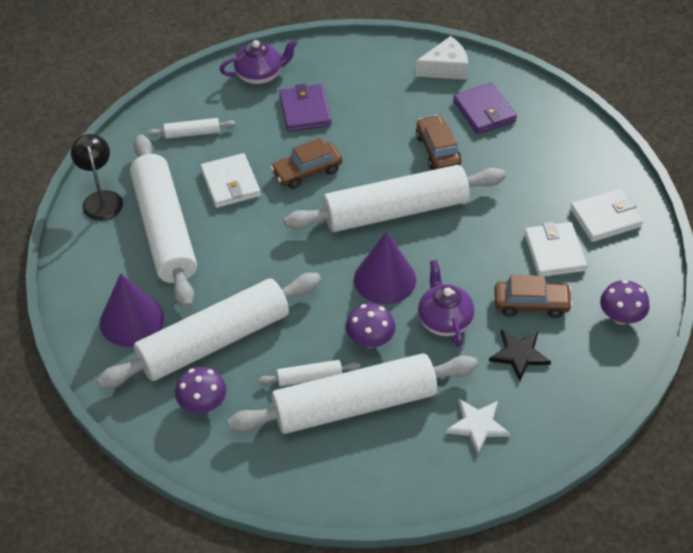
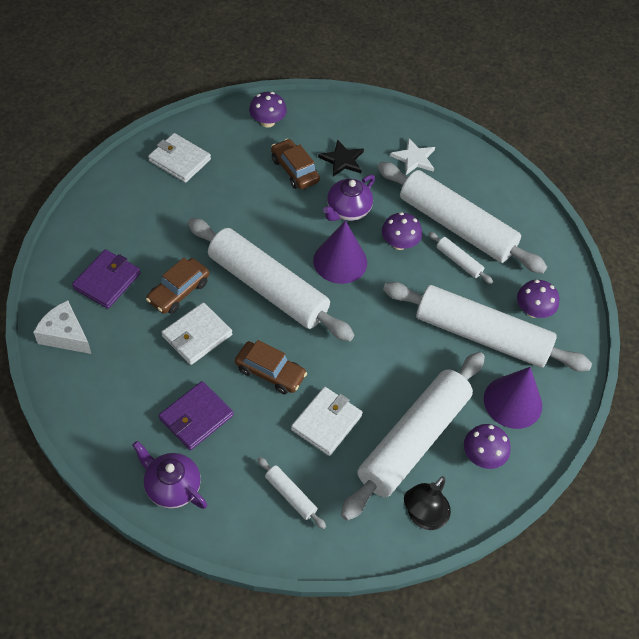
camera: 130 degrees left, 5 degrees up
(108, 266) = (482, 456): none -> purple mushroom
(554, 252) = (236, 176): white wallet -> white wallet (197, 335)

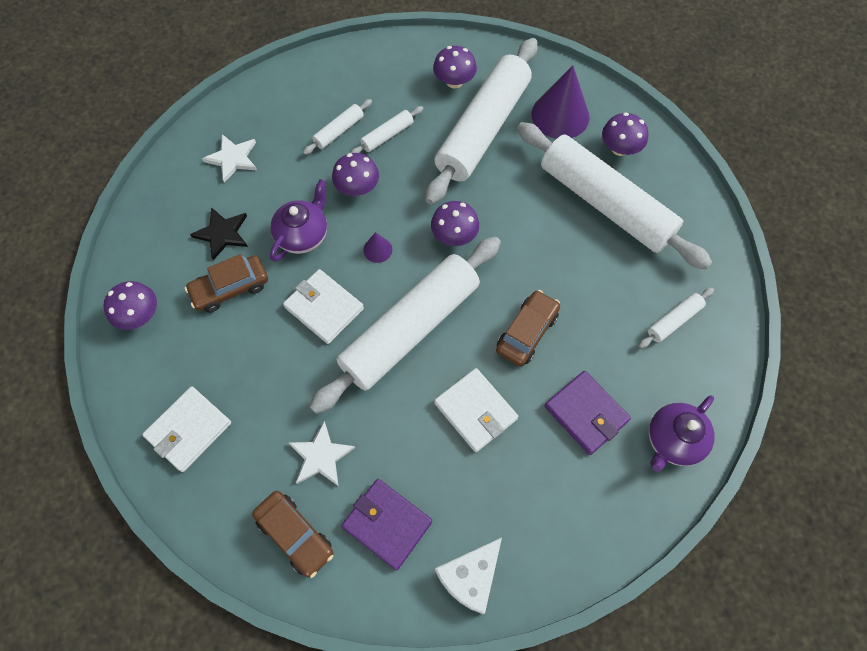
camera: 80 degrees left, 10 degrees up
(159, 237) = (321, 456): none -> white star
(178, 291) = (410, 432): brown car -> brown car (295, 535)
(326, 422) = (588, 280): white wallet -> white wallet (324, 308)
(340, 261) = (377, 249): purple cone -> purple cone, size x0.46
(347, 210) = (303, 235): purple teapot -> purple teapot turned 105 degrees counterclockwise
(361, 316) = (454, 236): none -> purple mushroom
(423, 517) = (687, 206): black lamp -> none
(456, 226) = (339, 131): white rolling pin -> white rolling pin, size x0.41

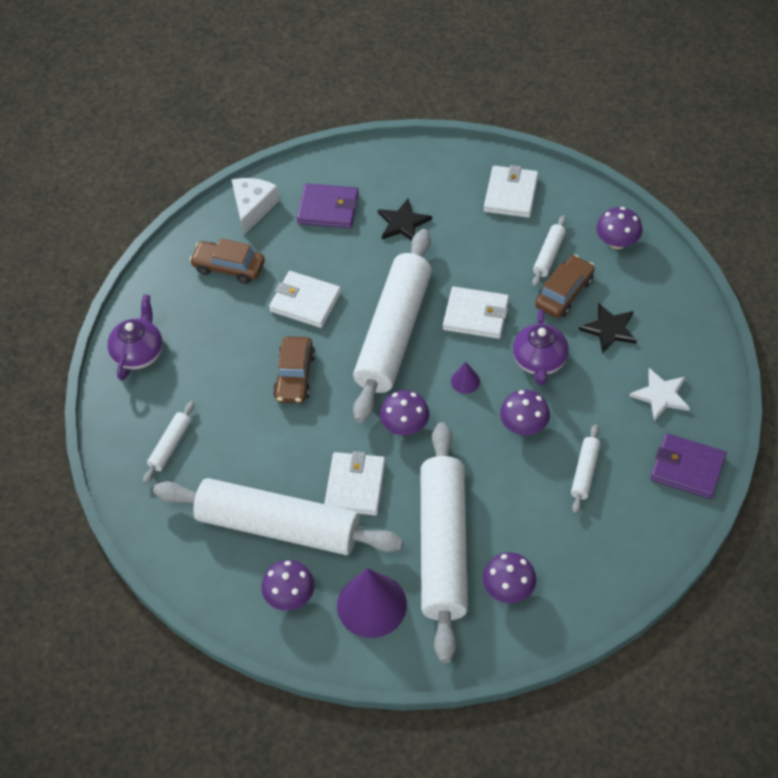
camera: 155 degrees right, 10 degrees down
(295, 535) = (387, 176): brown car -> brown car (229, 267)
(321, 456) = (403, 223): white star -> black star
(387, 135) = (534, 491): white rolling pin -> white rolling pin (549, 255)
(525, 206) = (355, 486): none -> white wallet
(586, 413) = (216, 340): purple wallet -> purple wallet (687, 468)

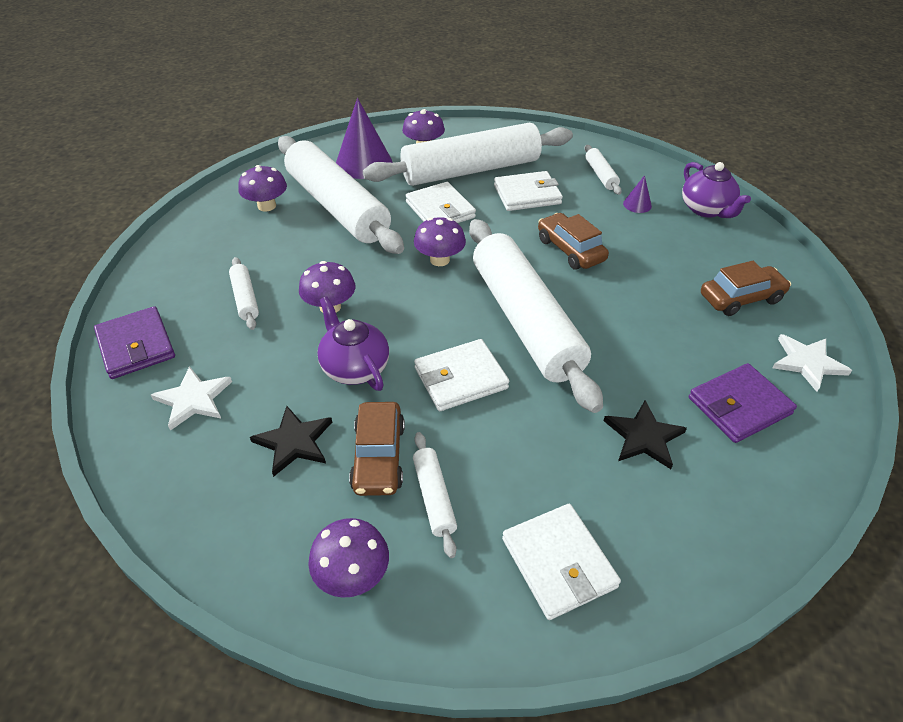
camera: 140 degrees right, 10 degrees down
(253, 208) = (807, 363): white cheese -> white star
(305, 302) = (636, 305): white wallet -> white wallet (527, 195)
(465, 381) = (417, 315): purple cone -> purple cone (637, 204)
(687, 468) = (136, 346): purple wallet -> purple wallet turned 75 degrees clockwise

